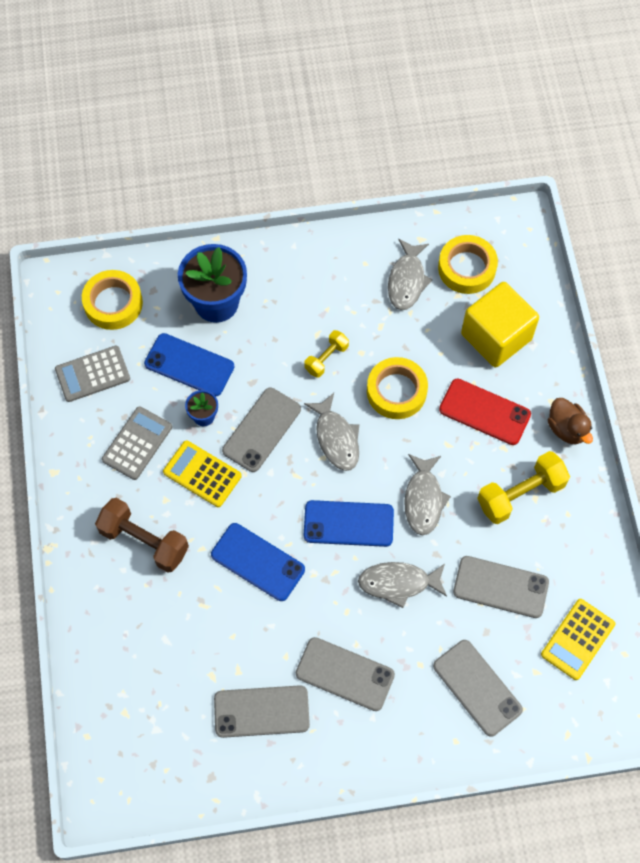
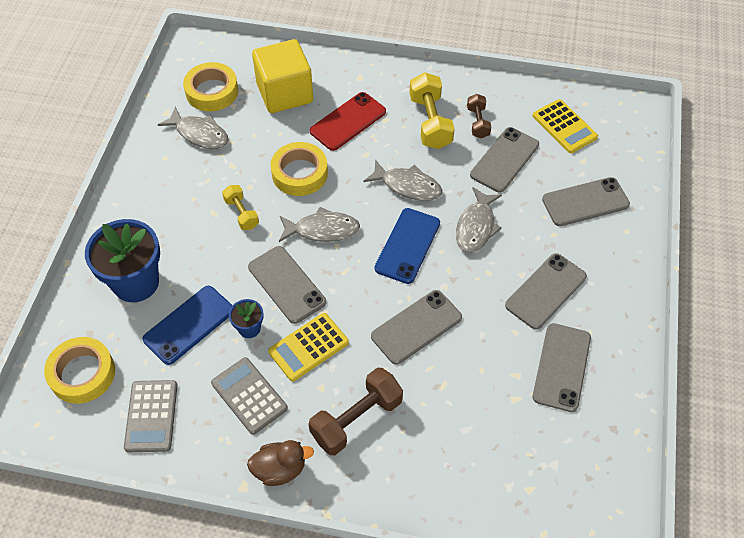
camera: 70 degrees left, 10 degrees down
(257, 562) = (416, 327): blue phone -> grey phone
(542, 544) = (477, 122): none -> brown dumbbell
(567, 429) = (387, 76): brown duck -> brown duck (280, 469)

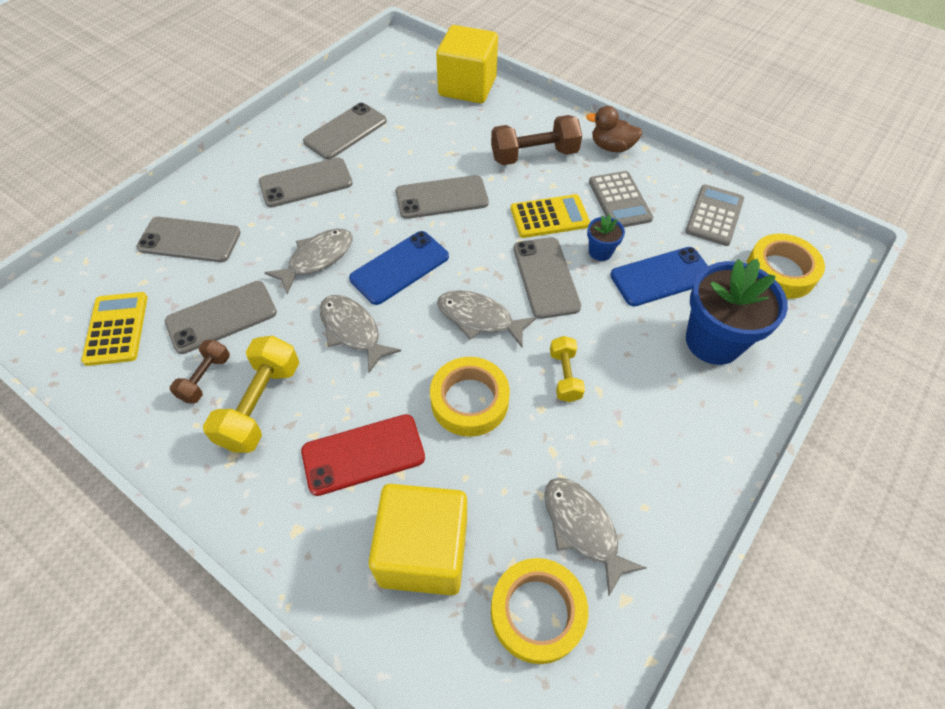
camera: 155 degrees left, 0 degrees up
(484, 497) = (467, 87): none -> yellow cube

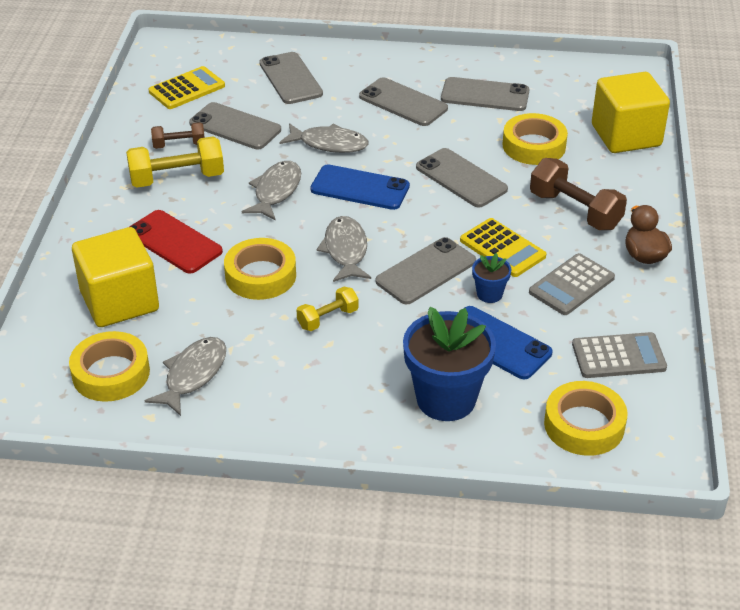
camera: 60 degrees right, 15 degrees down
(436, 137) = (534, 146): none -> yellow tape

